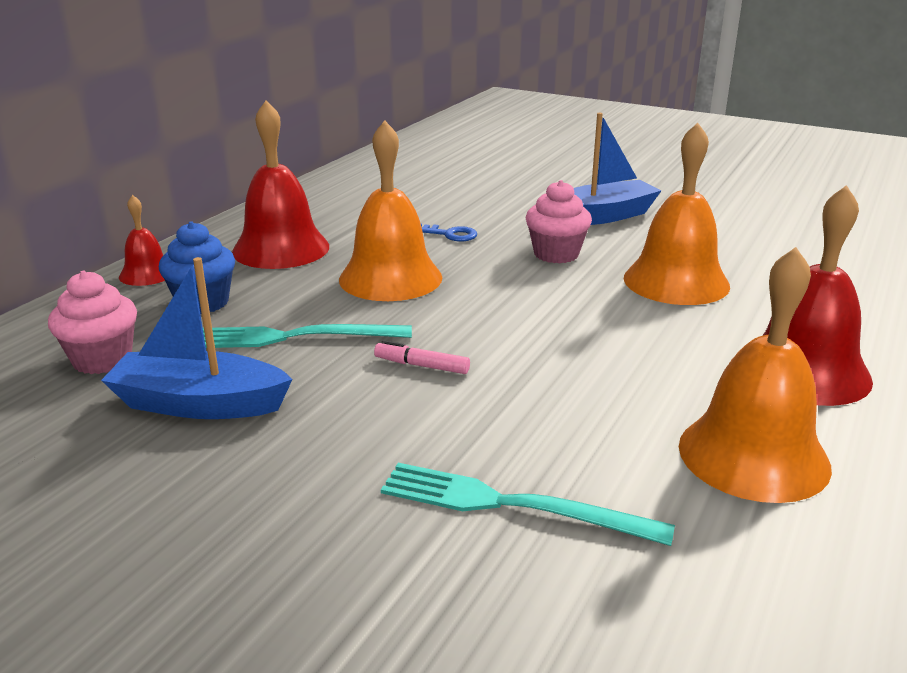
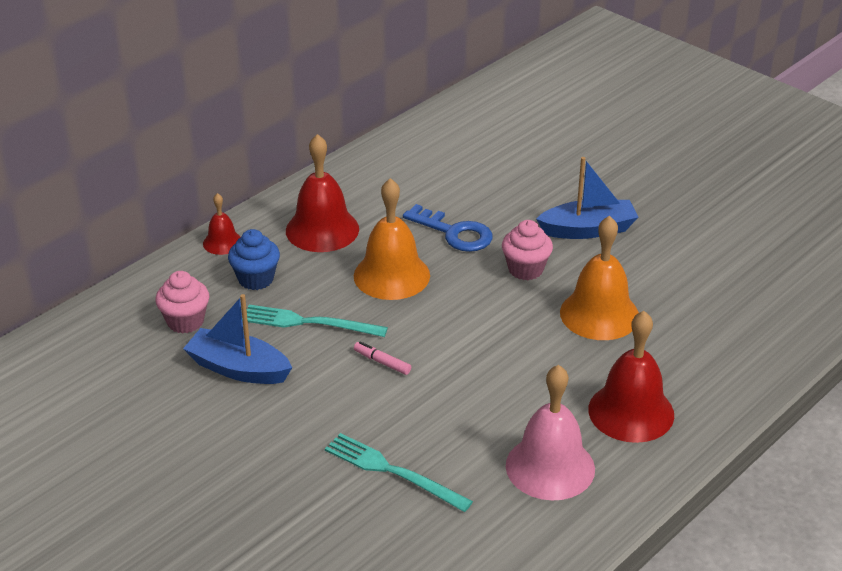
camera: 15 degrees right, 10 degrees up
(449, 234) = (454, 233): blue key -> blue key, size x1.81
(753, 455) = (550, 467): orange bell -> pink bell

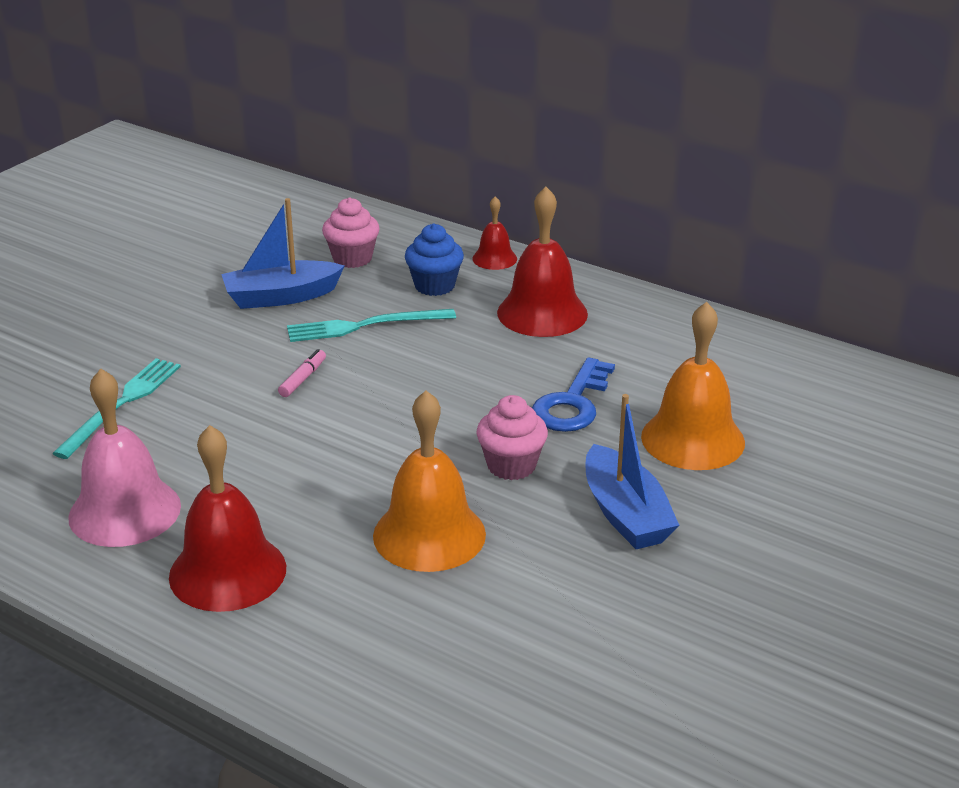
camera: 80 degrees right, 5 degrees down
(238, 368) = (281, 297): blue boat -> blue boat turned 120 degrees counterclockwise
(309, 323) = (365, 326): turquoise fork -> turquoise fork turned 105 degrees counterclockwise
(391, 275) = (467, 368): orange bell -> orange bell (692, 439)

